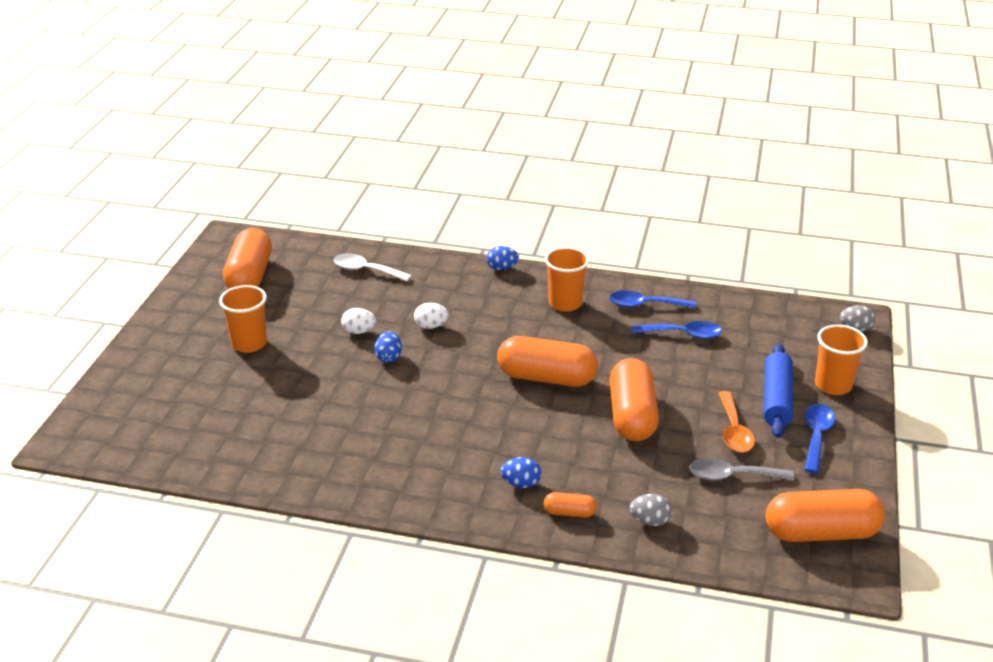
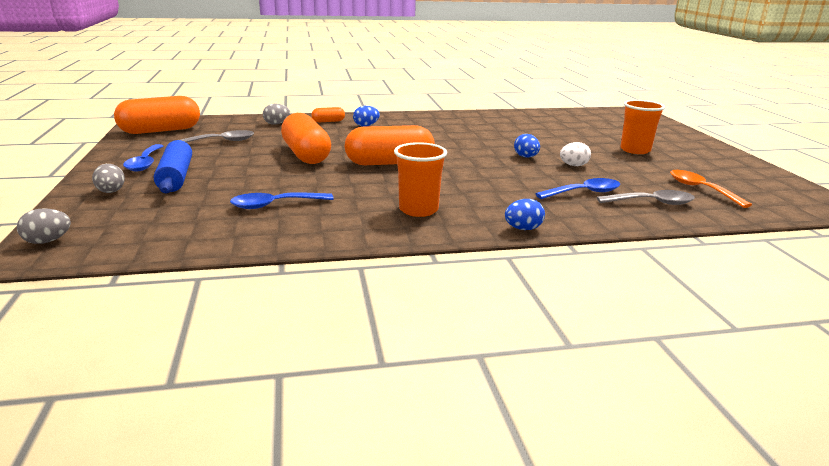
camera: 155 degrees right, 10 degrees down
(250, 276) = (733, 182): orange capsule -> none
(366, 270) = (651, 203): white spoon -> grey spoon
(431, 326) = (523, 176): white egg -> none
(645, 305) = (327, 222): blue spoon -> blue spoon (584, 193)
(734, 430) = (219, 158): orange spoon -> orange spoon (701, 189)
(833, 385) = (111, 192): orange cup -> grey egg

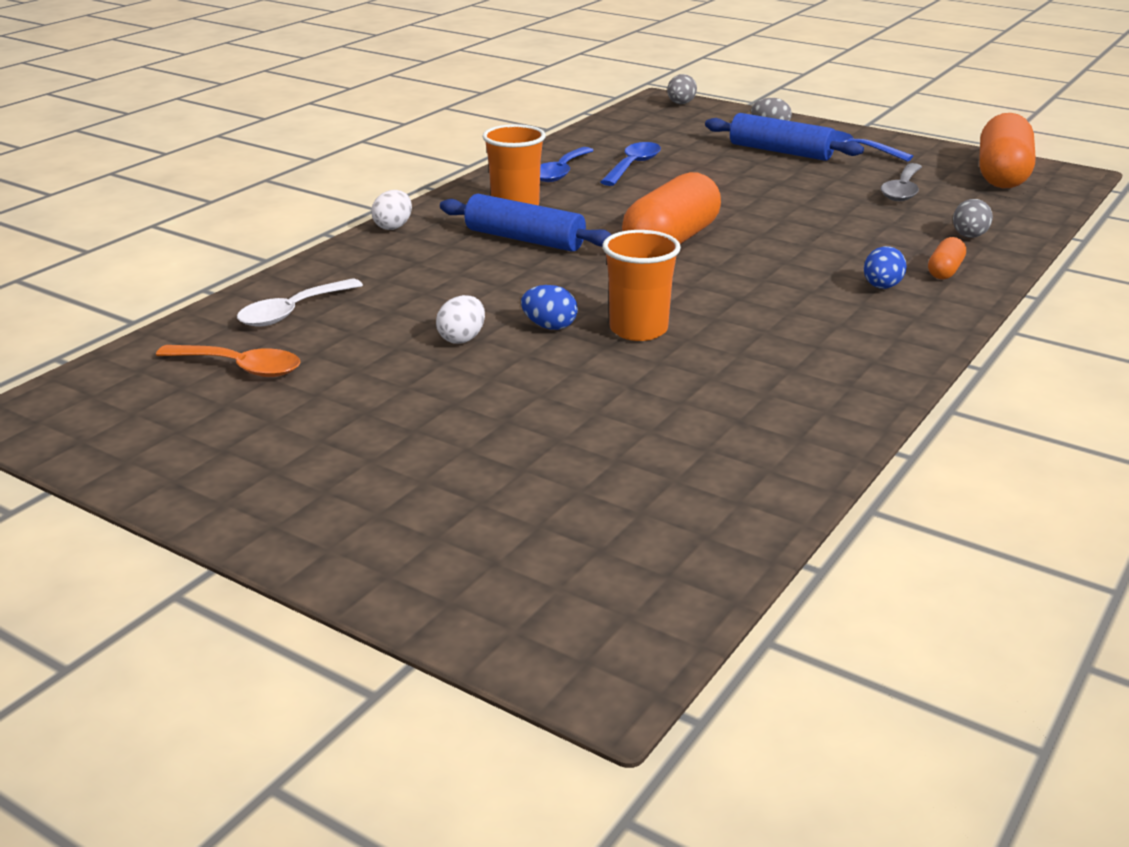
camera: 135 degrees right, 5 degrees up
(306, 155) = (775, 213): orange capsule -> none
(458, 190) = (525, 239): none -> blue rolling pin
(523, 229) = (393, 227): blue egg -> white egg
(584, 193) = (388, 294): blue spoon -> blue spoon (561, 172)
(635, 150) = (414, 432): orange cup -> orange cup (638, 330)
(651, 203) = (292, 312): grey spoon -> white spoon

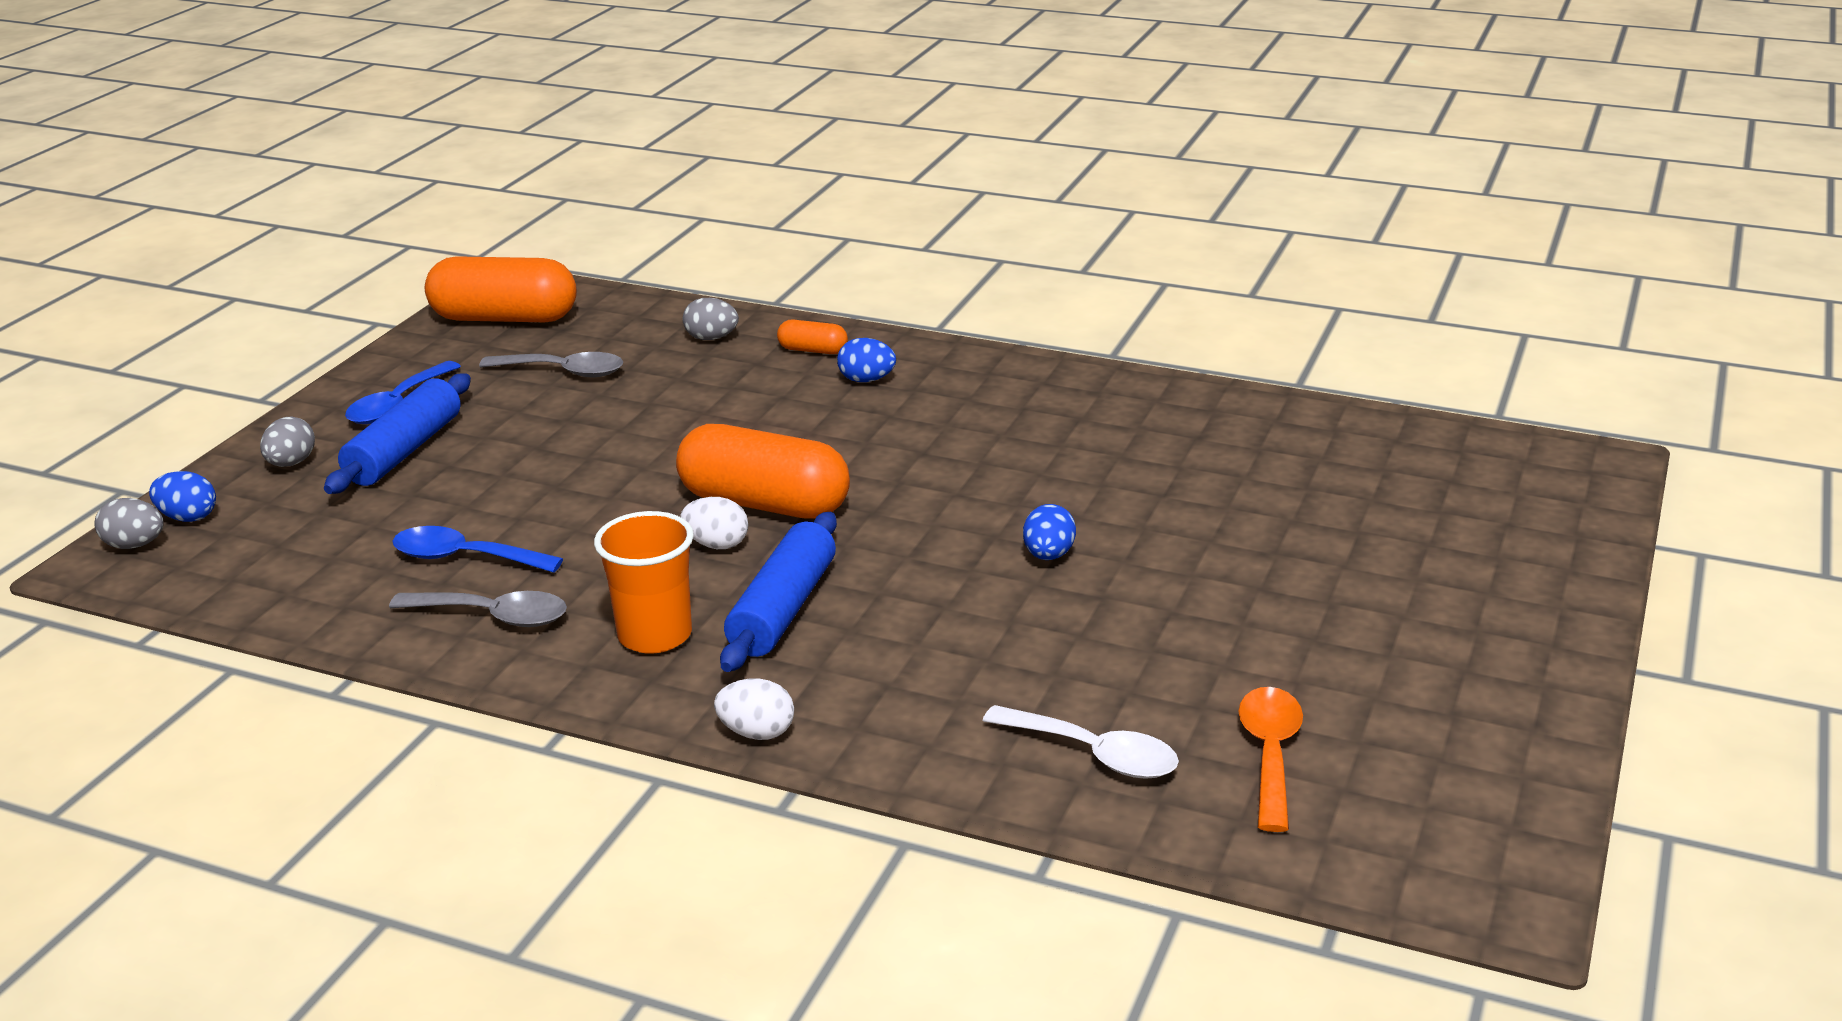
camera: 100 degrees left, 0 degrees up
(462, 339) = (1108, 607): white egg -> white egg (716, 544)
(561, 172) = (493, 616): blue spoon -> grey spoon
(638, 330) = (1031, 501): orange cup -> none
(708, 111) = (188, 517): none -> blue egg

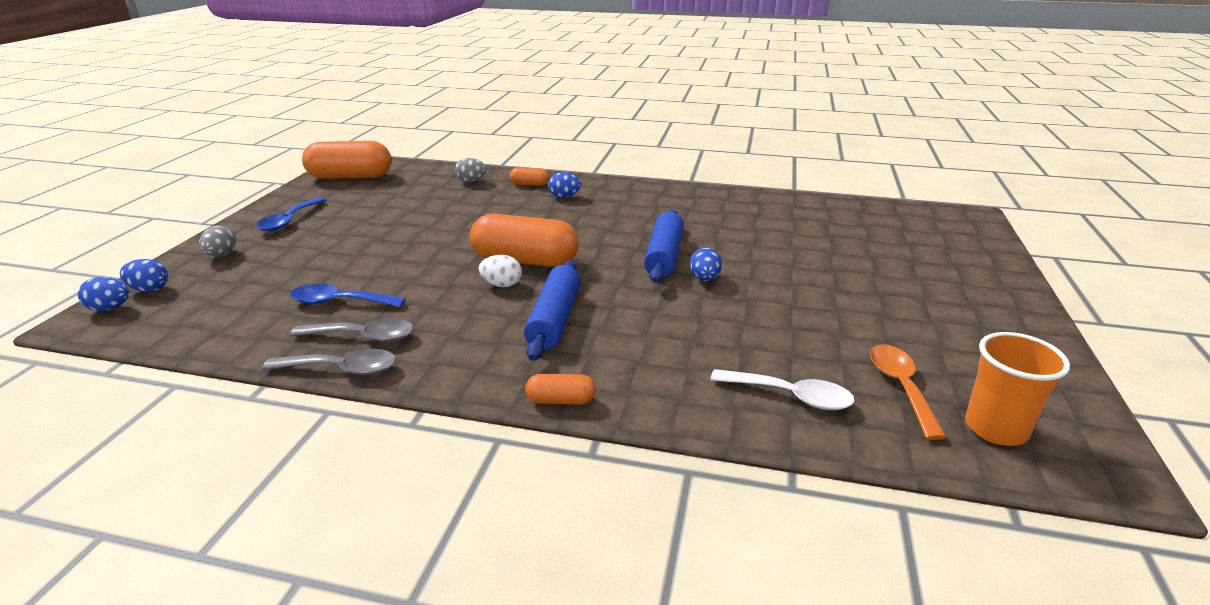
camera: 10 degrees left, 0 degrees up
(135, 545) = (110, 308): grey egg -> blue egg
(404, 451) = (295, 244): blue rolling pin -> blue rolling pin (664, 256)
(563, 372) = (388, 200): grey spoon -> grey spoon (341, 369)
(655, 635) = (475, 341): orange cup -> orange cup (995, 429)
(757, 733) = (561, 400): white egg -> orange capsule

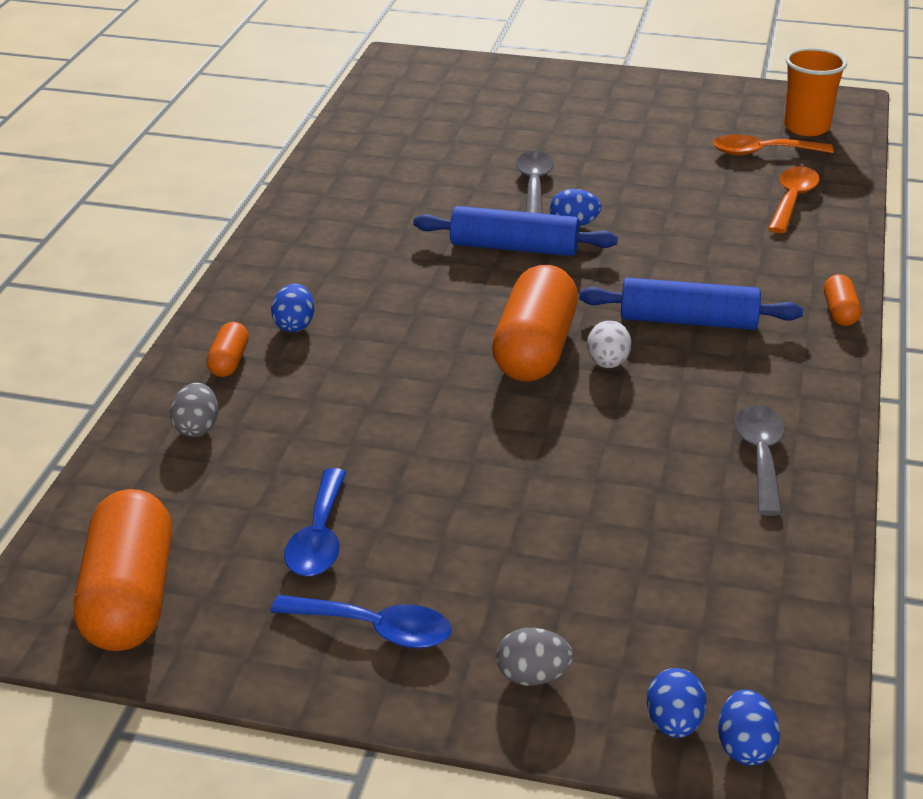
camera: 90 degrees left, 5 degrees up
(340, 302) = (678, 495): blue spoon -> blue spoon (319, 537)
(341, 369) = (834, 460): grey spoon -> grey spoon (534, 185)
(790, 396) = (792, 200): white spoon -> orange spoon

